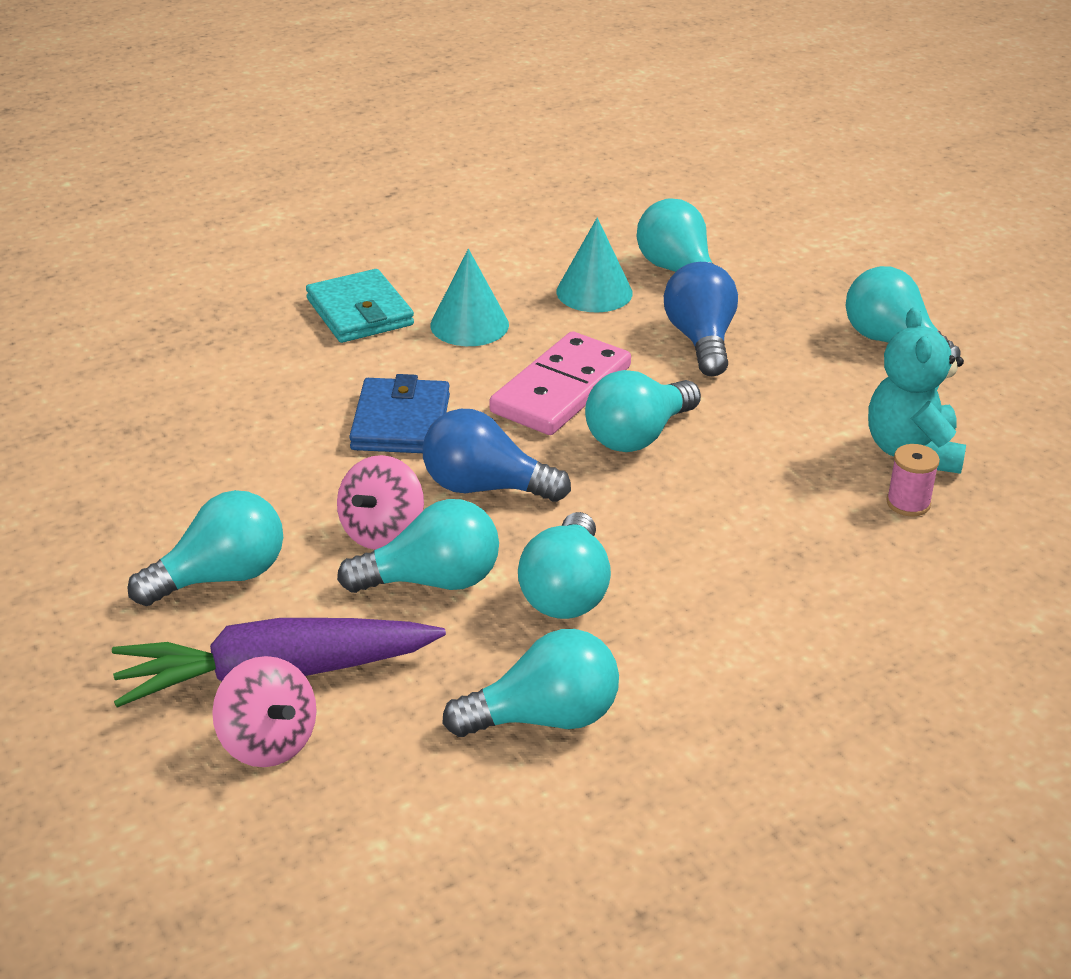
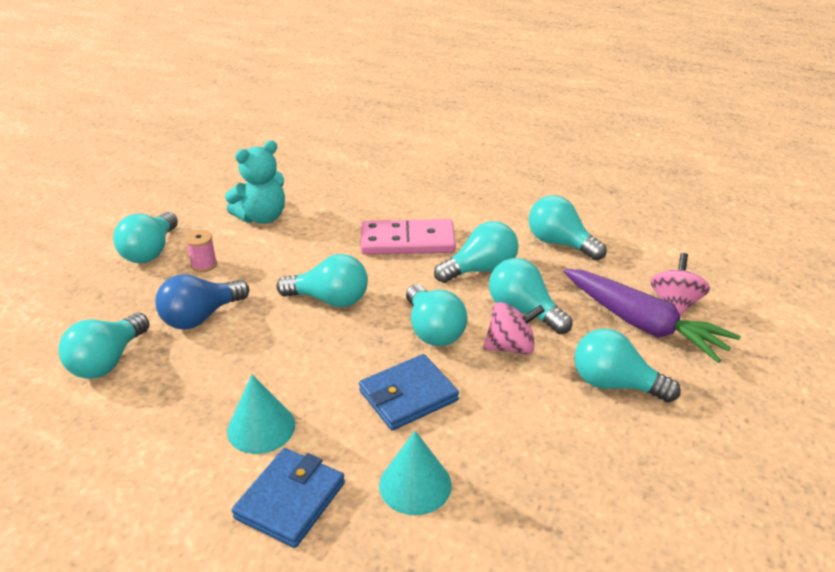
camera: 125 degrees left, 0 degrees up
(360, 312) = (290, 500): turquoise wallet -> blue wallet
(485, 487) = (433, 330): blue light bulb -> turquoise light bulb
(561, 390) = (308, 347): pink domino -> pink domino (407, 241)
(594, 292) = (166, 388): turquoise cone -> turquoise cone (415, 485)
(908, 503) = (309, 207): pink spool -> pink spool (204, 265)

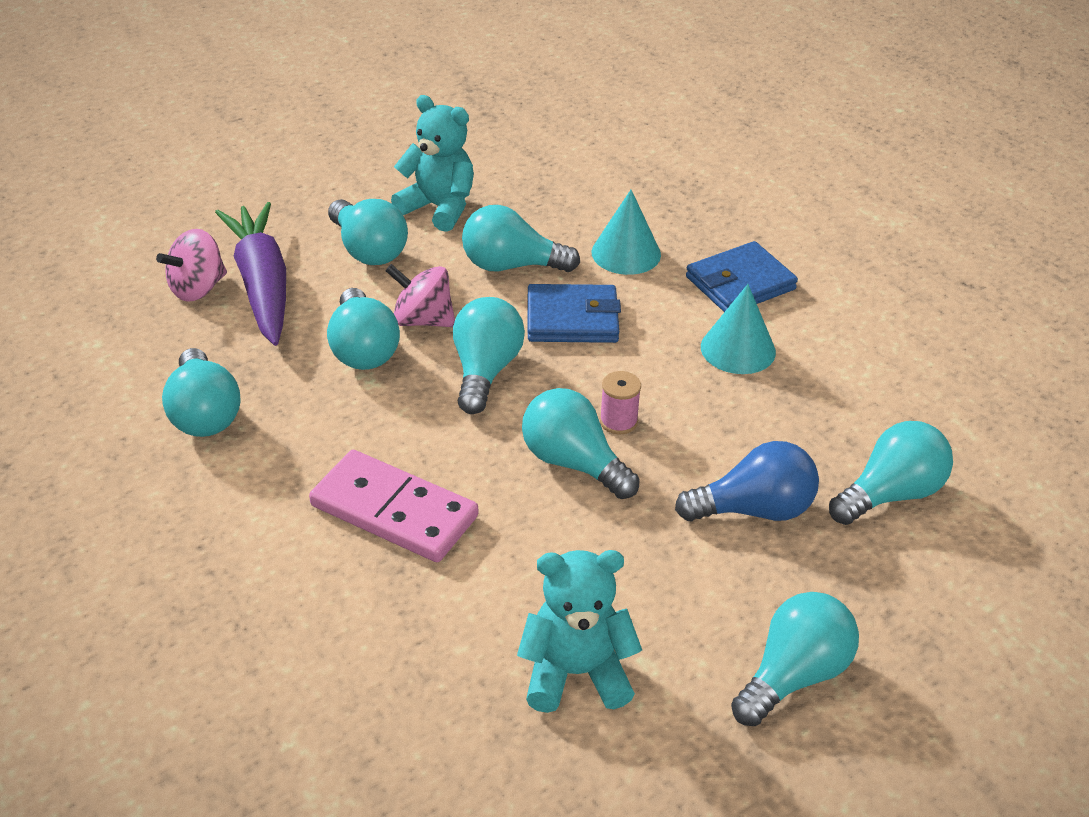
camera: 150 degrees left, 5 degrees up
(204, 265) = (716, 604): pink spool -> pink spool (618, 421)
(481, 269) = (348, 422): turquoise light bulb -> turquoise light bulb (511, 266)
(617, 454) = (439, 208): none -> turquoise teddy bear

